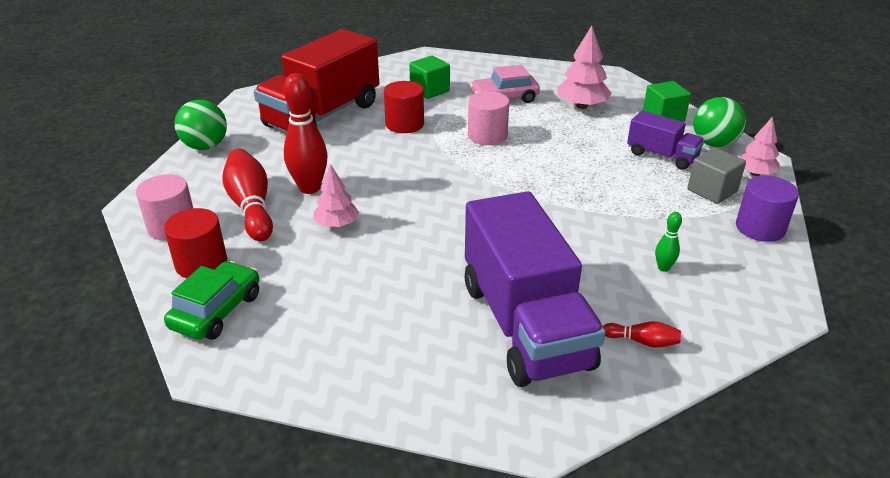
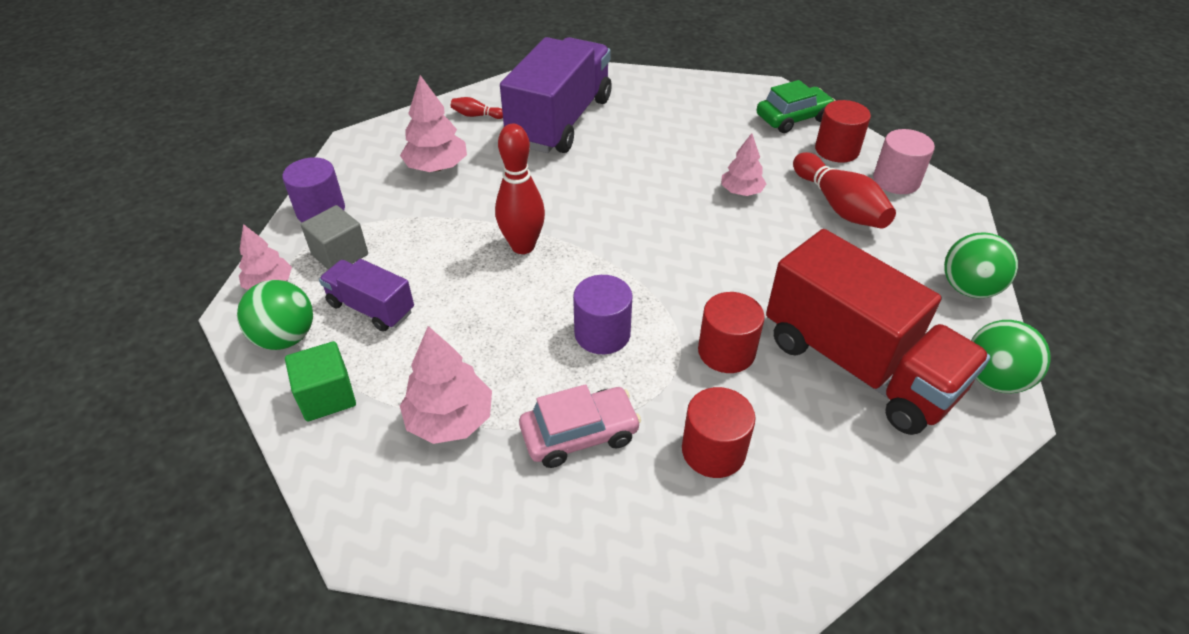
camera: 175 degrees right, 10 degrees up
(217, 311) = (793, 118): green car -> green car turned 135 degrees counterclockwise
(244, 106) = (993, 379): none -> green ball
(310, 188) = (793, 232): red bowling pin -> red bowling pin (523, 246)
(322, 115) = (858, 365): red truck -> red truck turned 105 degrees clockwise
(429, 90) = (713, 451): green cube -> red cylinder
(487, 136) = (602, 333): pink cylinder -> purple cylinder
(525, 324) = (560, 121): purple truck -> purple truck turned 45 degrees clockwise
(663, 268) = (437, 167): green bowling pin -> pink tree

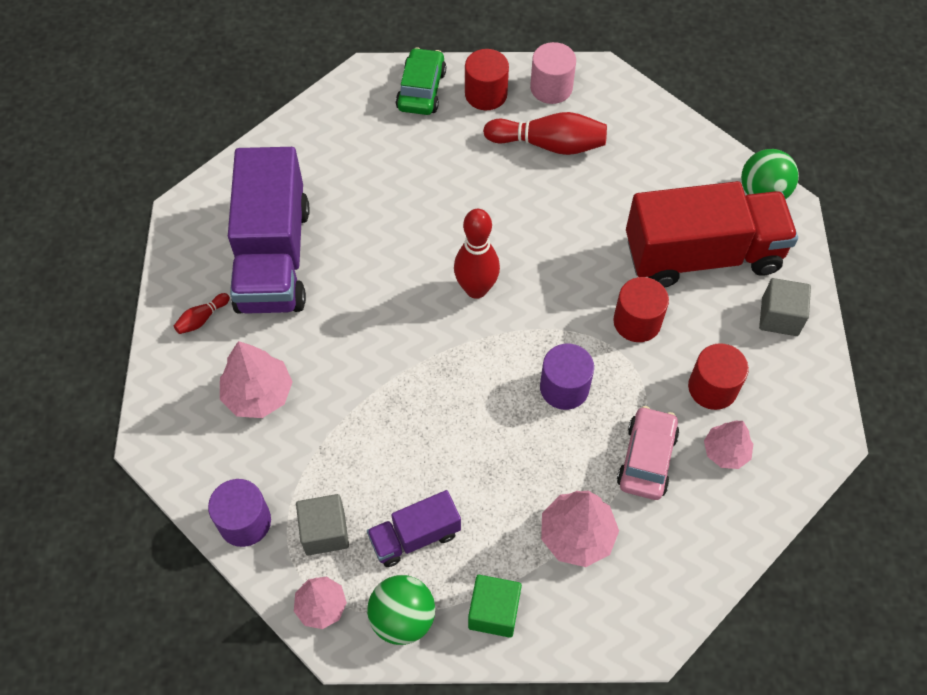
camera: 55 degrees left, 15 degrees up
(523, 246) = (425, 385): red bowling pin -> red bowling pin (476, 289)
(560, 121) = (273, 257): purple truck -> purple truck turned 150 degrees counterclockwise
(741, 192) = (482, 193): pink tree -> pink tree (725, 451)
(863, 470) = (779, 317): none -> grey cube
(968, 288) = (684, 139): green ball -> none

